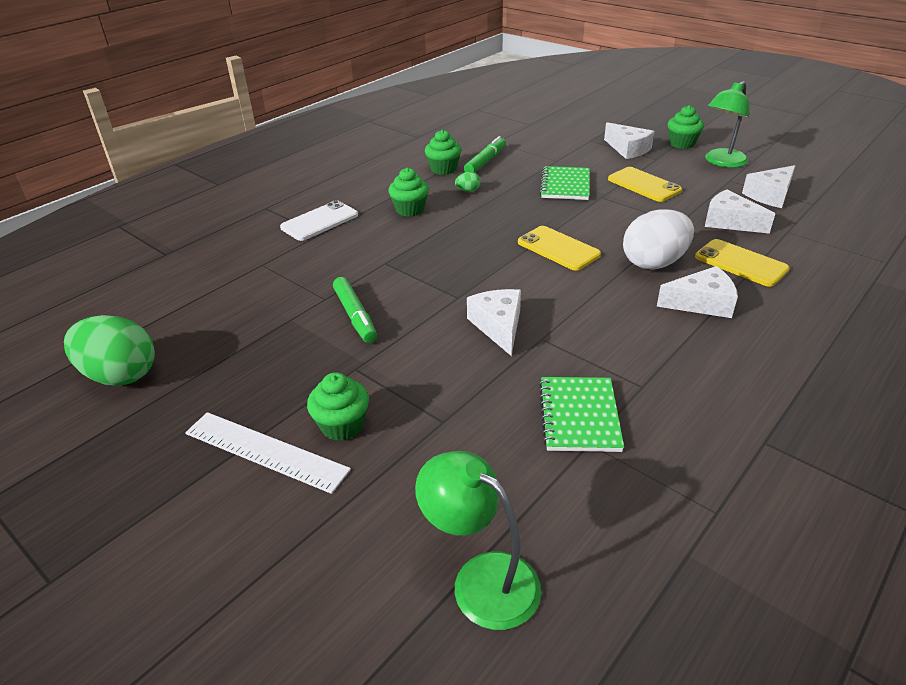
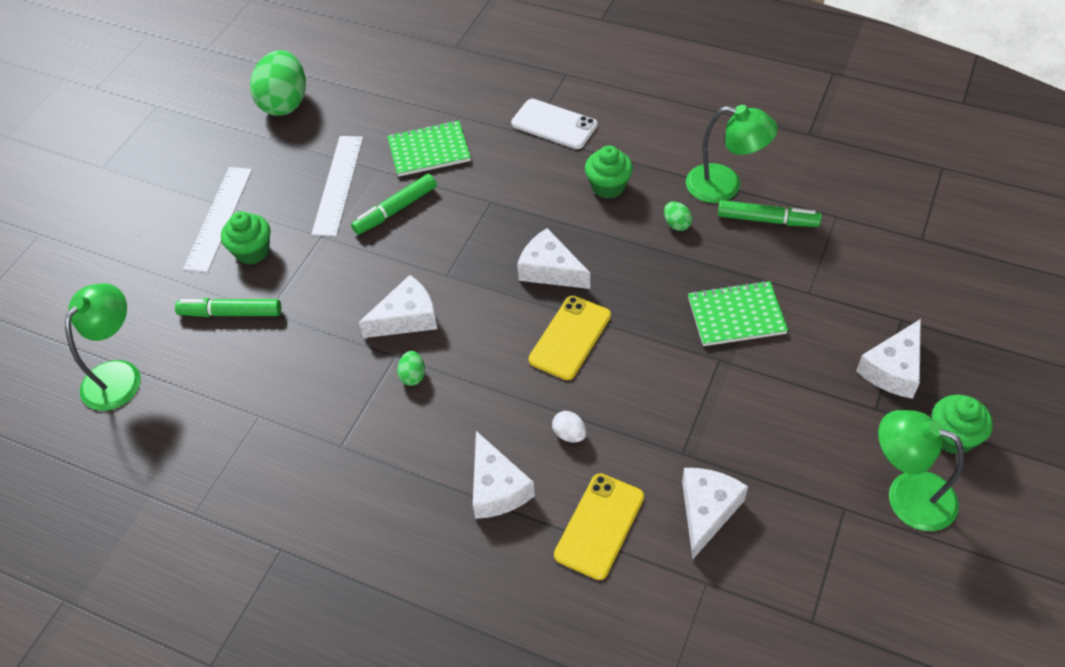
camera: 75 degrees right, 15 degrees up
(289, 349) = (338, 184): none -> white ruler
(429, 453) = (231, 313): none -> green marker
(443, 169) = (725, 186): green cupcake -> green lamp
(570, 331) = (413, 376): none -> green egg
(579, 416) = (290, 403): green notebook -> green notebook (429, 150)
(644, 185) = (777, 402): yellow phone -> none
(654, 263) = (569, 434): white egg -> white egg, size x0.42
(770, 195) = (815, 562): white cheese -> white cheese (550, 270)

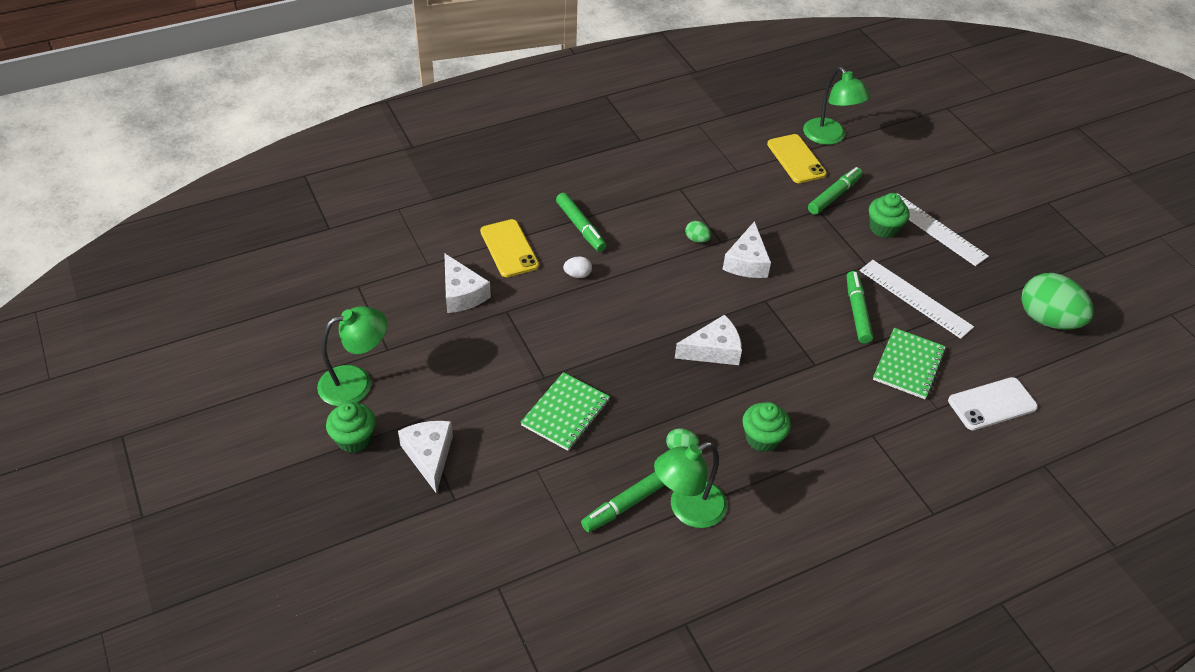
camera: 125 degrees right, 5 degrees down
(497, 488) = (580, 227): white cheese -> green marker
(554, 124) = (870, 457): white phone -> white phone (992, 404)
(570, 338) = (645, 321): yellow phone -> yellow phone (796, 159)

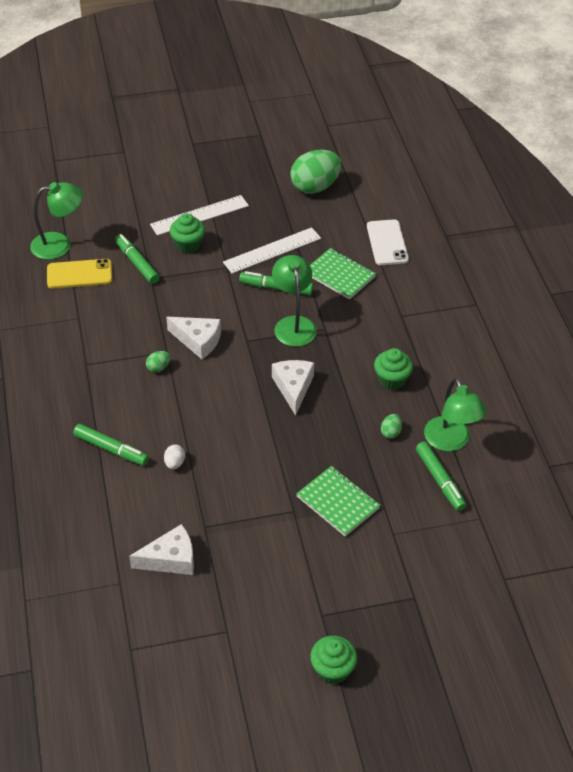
camera: 75 degrees left, 0 degrees up
(356, 382) = (263, 662): green lamp -> green lamp (293, 324)
(429, 456) = (364, 611): white cheese -> none
(509, 248) = (121, 511): yellow phone -> none
(580, 227) = (111, 449): green marker -> green marker turned 45 degrees clockwise

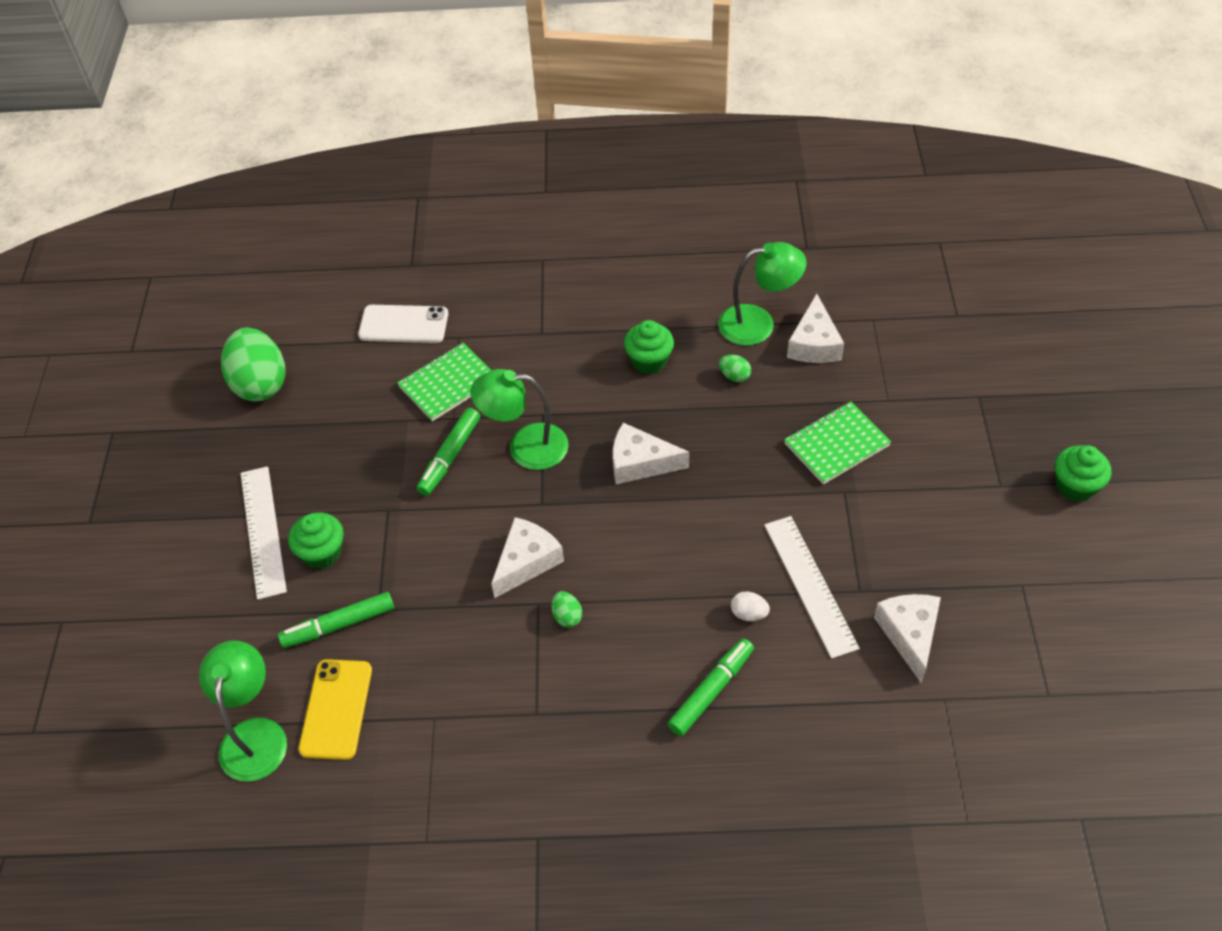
camera: 75 degrees left, 5 degrees up
(272, 250) = (372, 451): white ruler -> white ruler (810, 585)
(440, 480) = (814, 344): green marker -> white cheese

